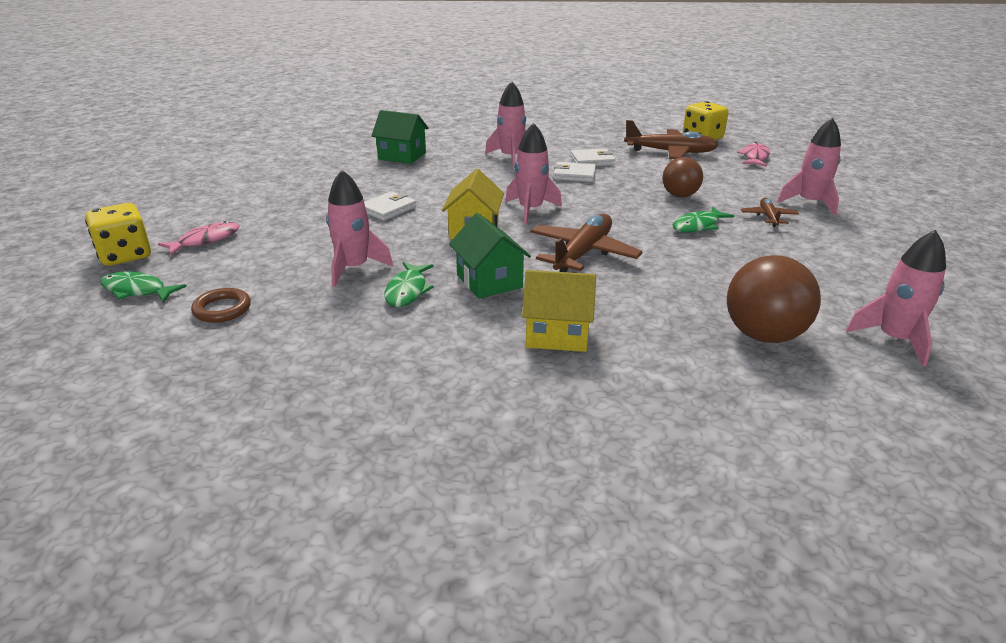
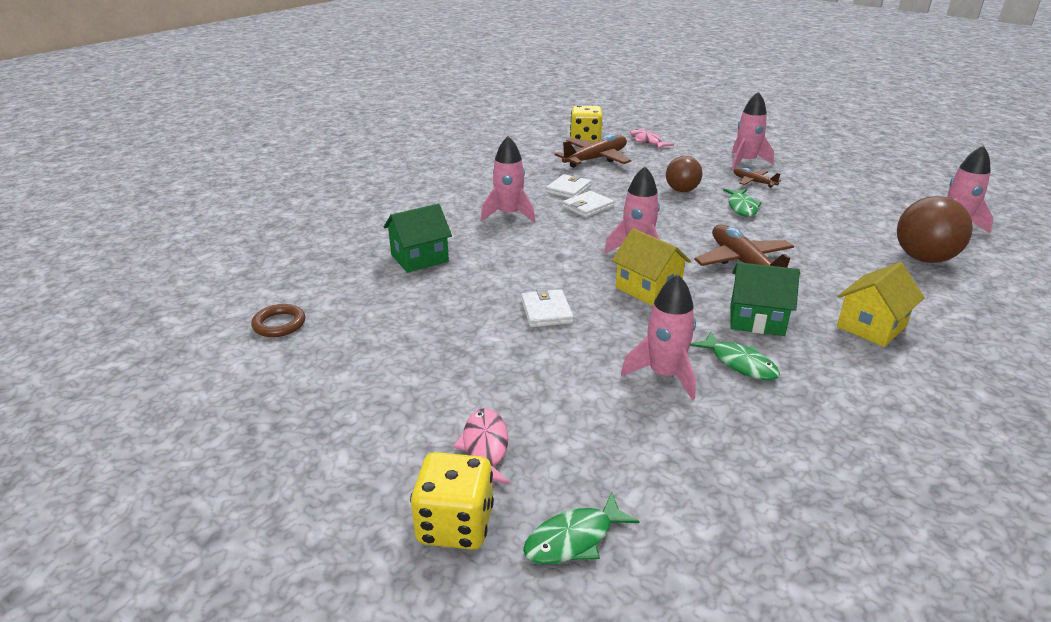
camera: 50 degrees left, 0 degrees up
(222, 309) = (683, 485): brown ring -> brown ring (279, 324)

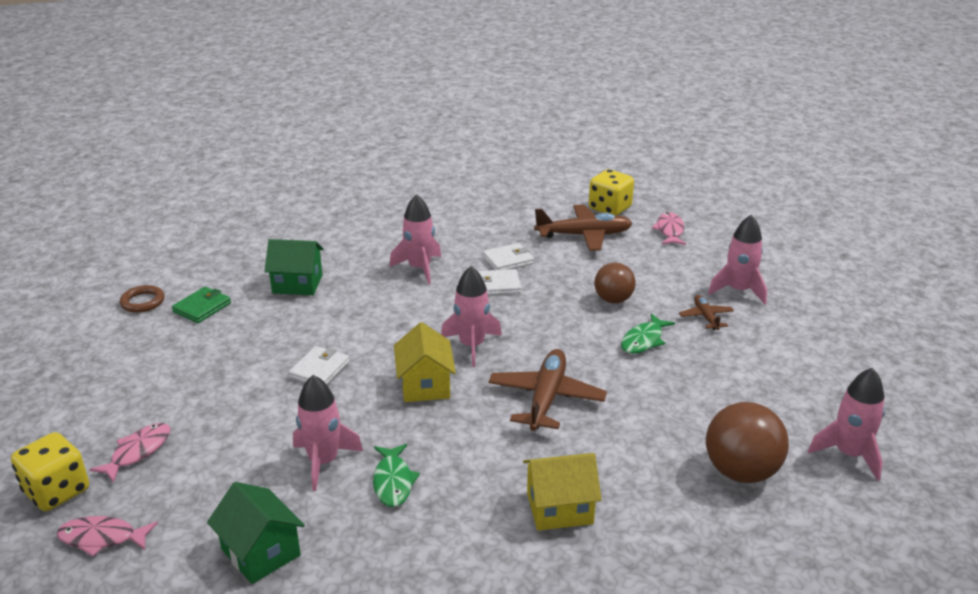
camera: 35 degrees right, 0 degrees up
(354, 306) = (202, 307): none -> green wallet
(574, 539) = (102, 538): green fish -> pink fish
(756, 319) = (469, 453): green house -> green house (261, 552)

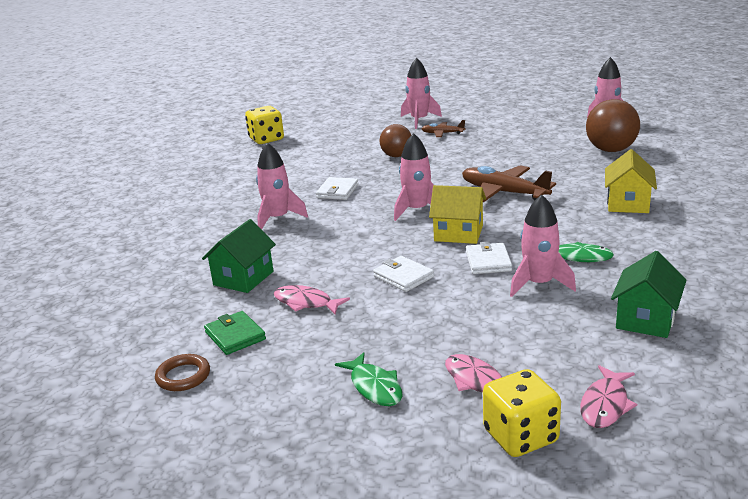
camera: 65 degrees left, 5 degrees down
(261, 552) = (646, 319): green house -> green house turned 45 degrees counterclockwise
(508, 260) = (303, 183): white wallet -> white wallet (488, 261)
(584, 235) = (296, 153): brown plane -> none
(643, 340) = (456, 154): green fish -> green fish (374, 387)
(670, 230) = (322, 126): pink fish -> pink fish (306, 303)

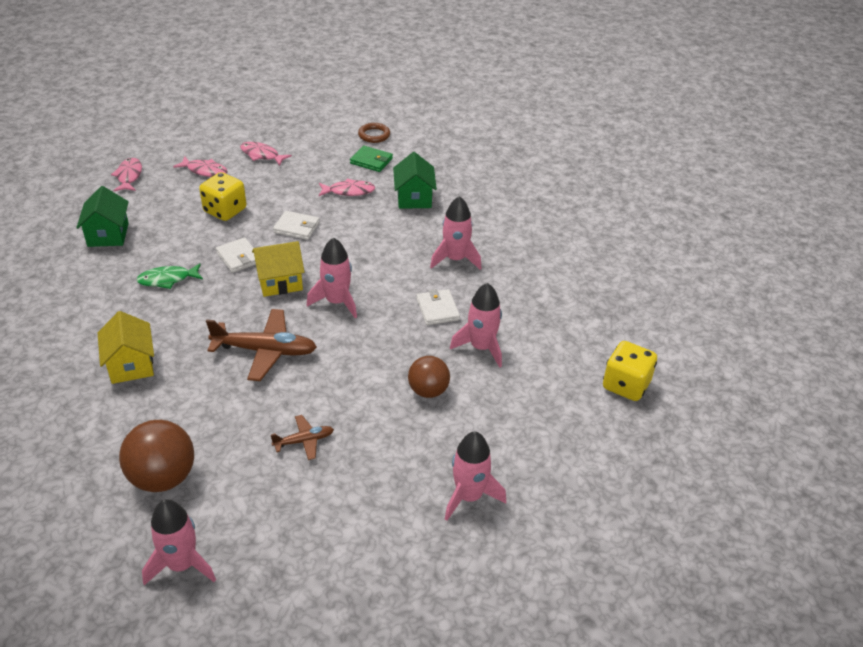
camera: 145 degrees right, 15 degrees up
(374, 387) = (261, 155): green fish -> pink fish
(442, 133) = (408, 464): brown plane -> brown plane (304, 441)
(520, 436) = (170, 152): yellow dice -> yellow dice (225, 211)
(539, 284) = (191, 246): pink rocket -> pink rocket (481, 347)

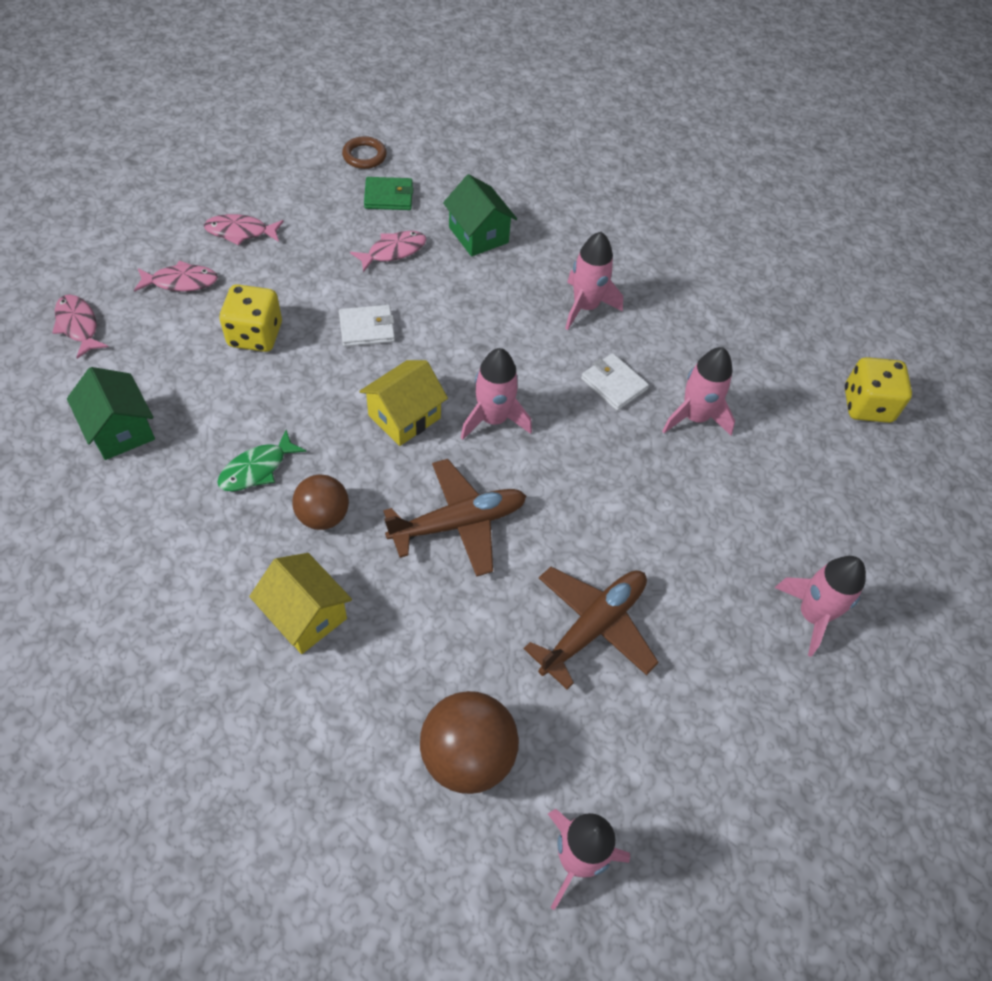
camera: 30 degrees left, 15 degrees up
(239, 257) = (326, 400): white wallet -> none
(304, 441) = (593, 627): brown plane -> brown plane, size x1.89
(428, 391) = (679, 498): brown ball -> brown ball (323, 516)

